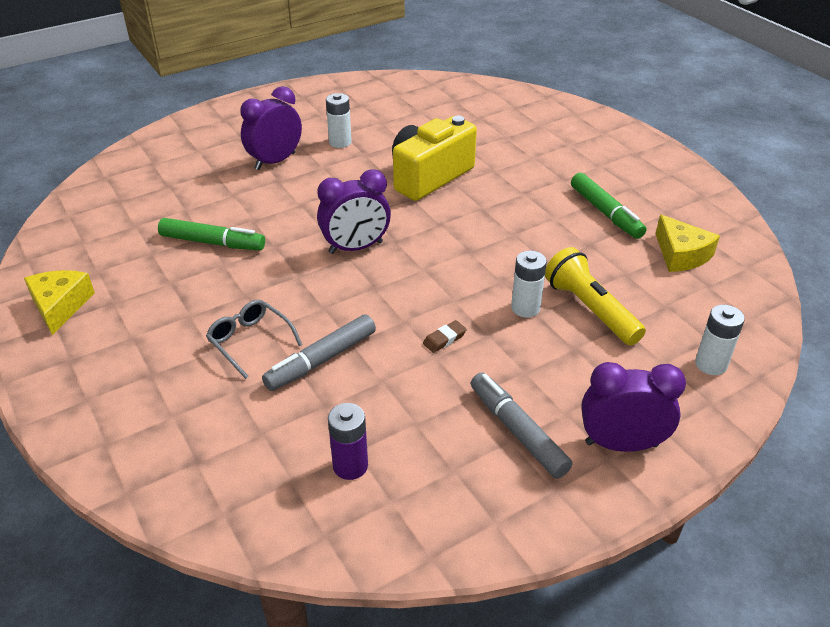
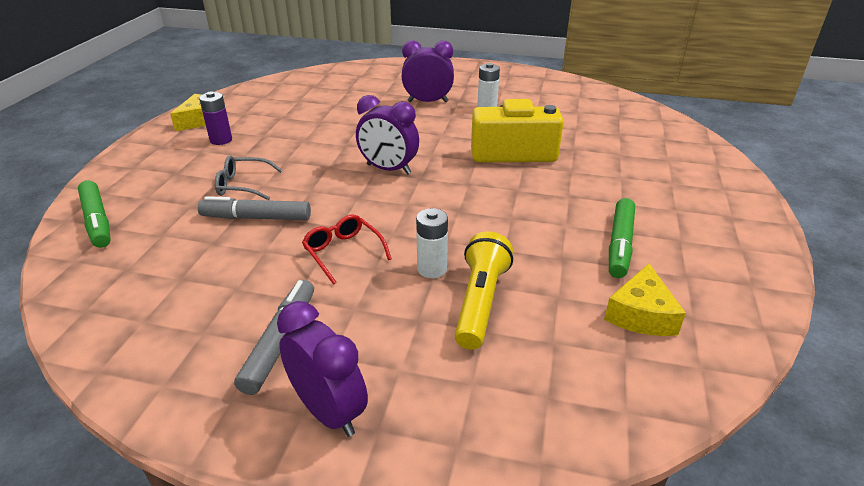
camera: 45 degrees right, 5 degrees down
(212, 242) = (318, 127): green marker -> green marker (97, 221)
(250, 341) = (243, 185): grey glasses -> grey glasses turned 90 degrees counterclockwise
(350, 466) = (162, 284): purple battery -> purple battery (221, 140)
(444, 339) = (343, 252): brown eraser -> red glasses
(710, 364) = (513, 416): white battery -> none

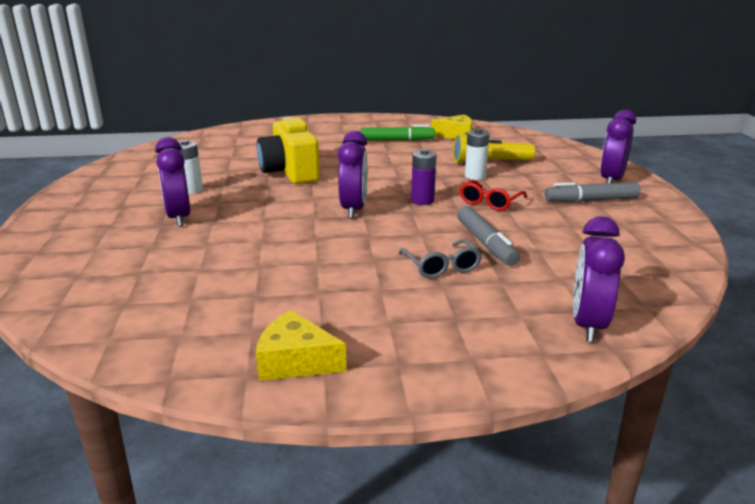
camera: 110 degrees left, 10 degrees down
(97, 221) = (588, 324): green marker -> purple clock
(221, 140) = (350, 318): purple battery -> purple battery (422, 201)

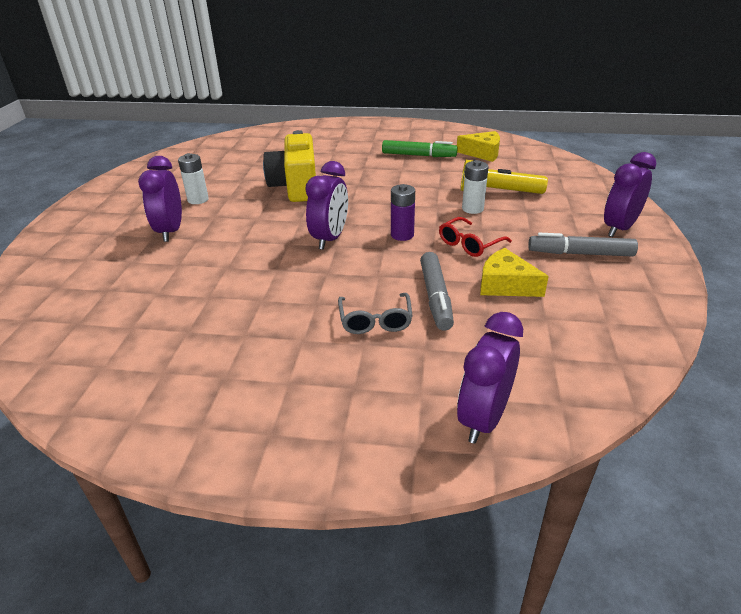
camera: 15 degrees right, 10 degrees up
(295, 361) = (180, 413): yellow cheese -> yellow cheese (505, 285)

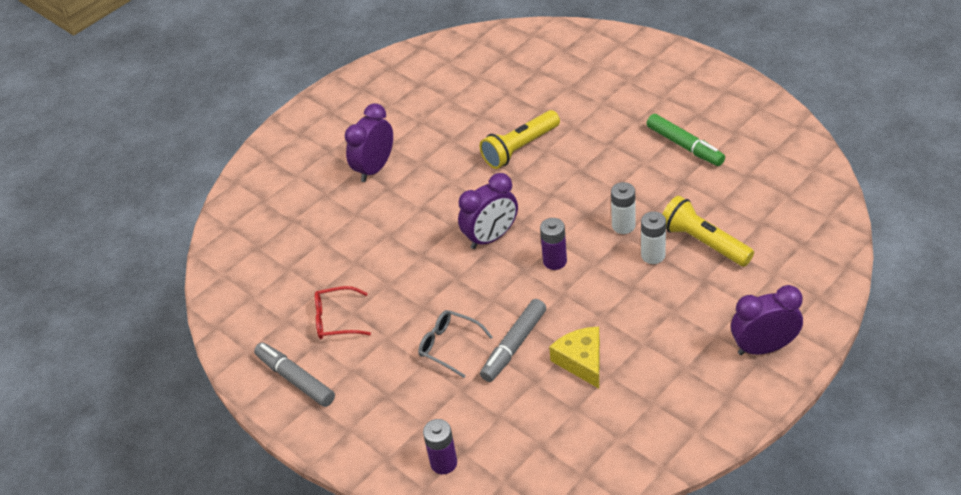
camera: 40 degrees right, 10 degrees up
(198, 200) = (423, 132): white battery -> white battery (623, 226)
(296, 186) = (520, 148): yellow camera -> yellow flashlight
(375, 321) = (449, 346): grey glasses -> grey glasses turned 90 degrees clockwise
(469, 244) = (601, 300): red glasses -> red glasses (336, 320)
(482, 153) = (758, 171): yellow cheese -> none
(483, 418) = (443, 463): purple clock -> purple battery
(580, 253) = (686, 359): grey marker -> grey marker (295, 379)

